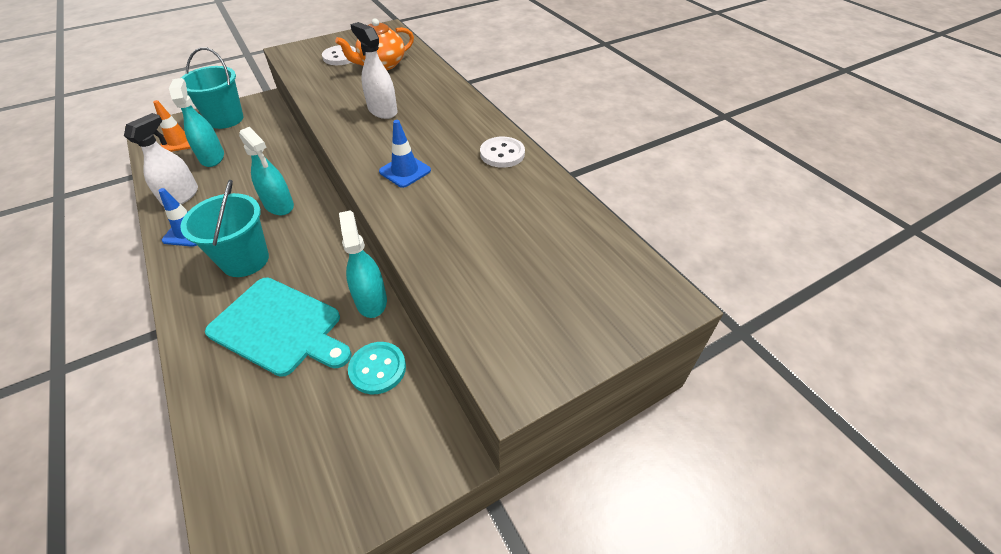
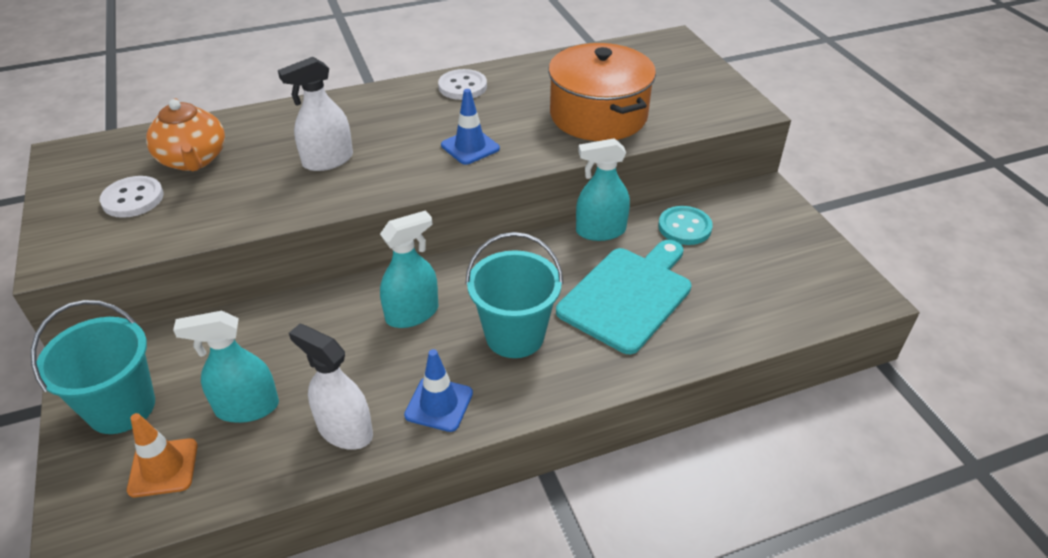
camera: 80 degrees left, 5 degrees down
(470, 245) = (598, 115): none -> orange pot

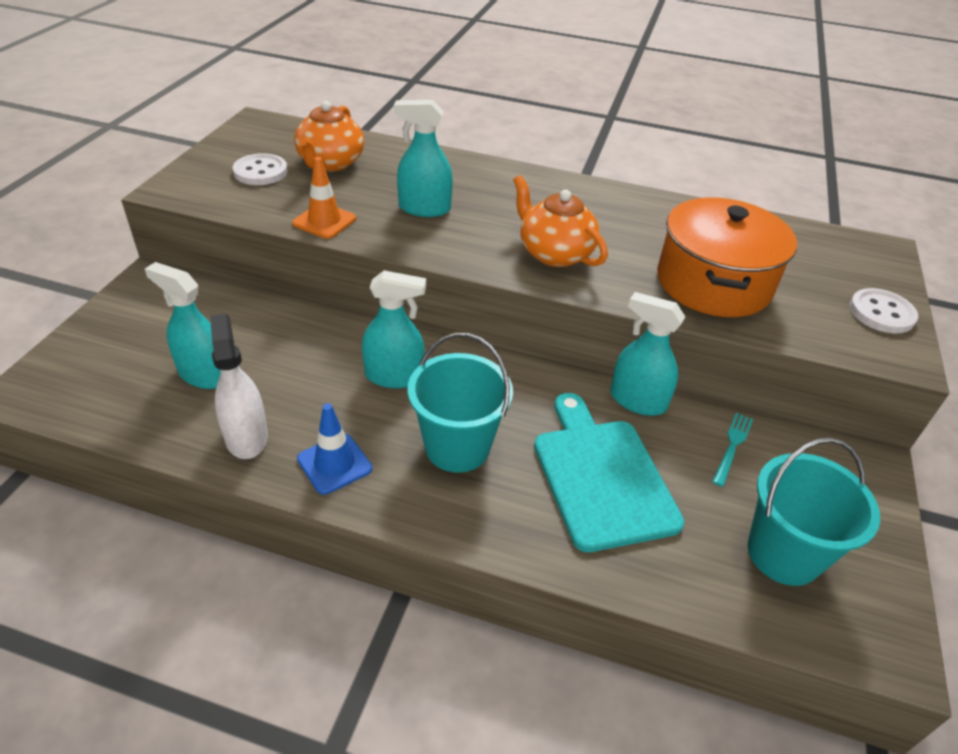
camera: 35 degrees right, 0 degrees up
(121, 407) = (134, 324): turquoise bucket -> turquoise bucket (783, 553)
(163, 468) = (110, 383): orange traffic cone -> orange traffic cone (324, 221)
(328, 160) = (424, 208): white spray bottle -> turquoise spray bottle
(462, 86) = (606, 200): white button -> white button (881, 313)
(470, 147) = (554, 253): blue traffic cone -> orange teapot
(628, 295) = (601, 476): turquoise cutting board -> turquoise cutting board turned 90 degrees counterclockwise
(684, 227) = (732, 446): turquoise button -> turquoise fork

